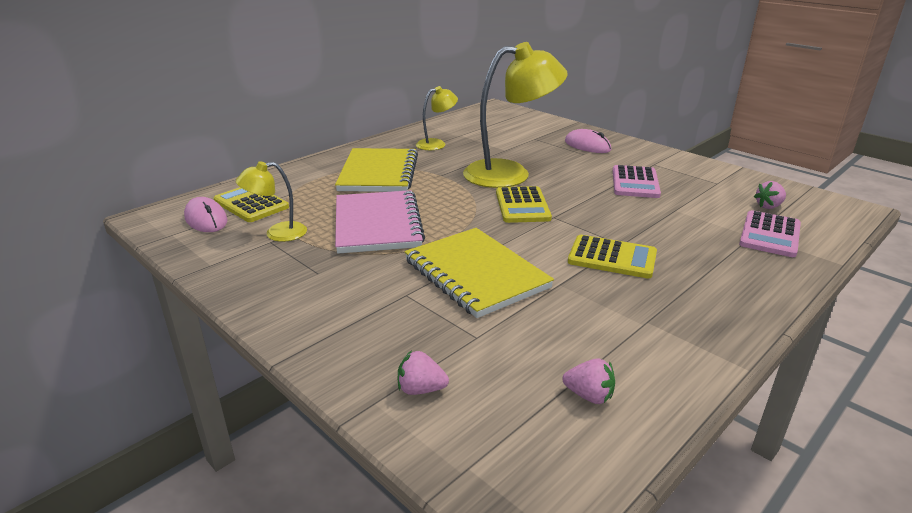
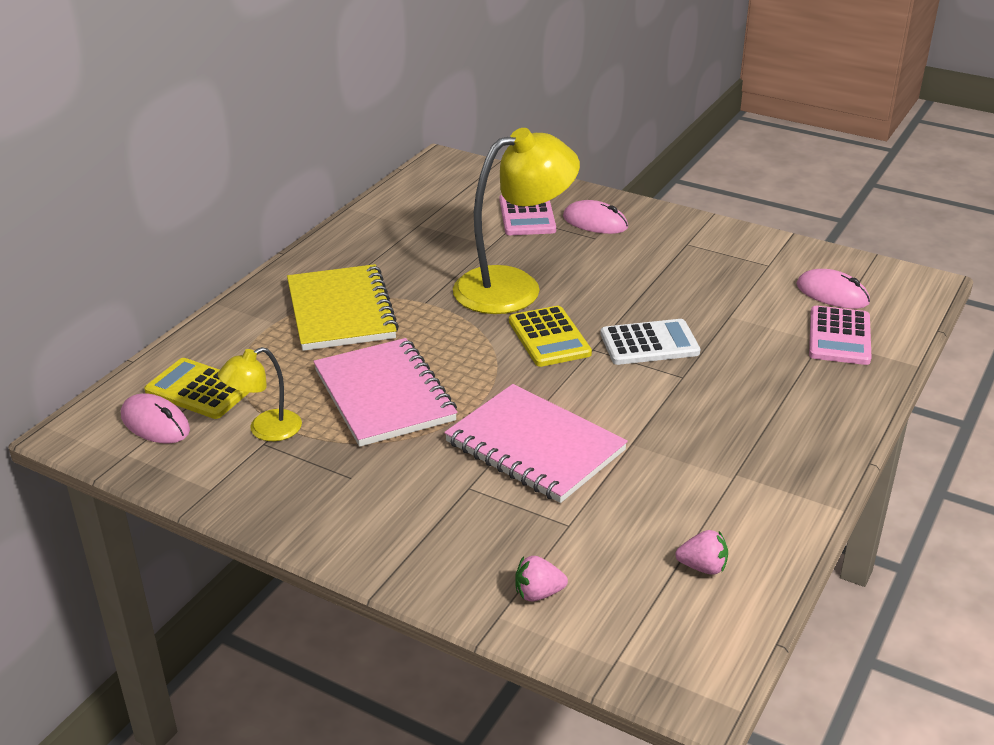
camera: 15 degrees left, 5 degrees up
(436, 144) = (393, 247): yellow lamp -> none
(476, 274) = (535, 447): yellow notebook -> pink notebook
(601, 219) = (649, 343): none -> white calculator
(612, 258) = (677, 398): yellow calculator -> none
(635, 183) = (672, 279): pink calculator -> pink calculator (527, 215)
(768, 206) = (832, 294): pink strawberry -> pink mouse

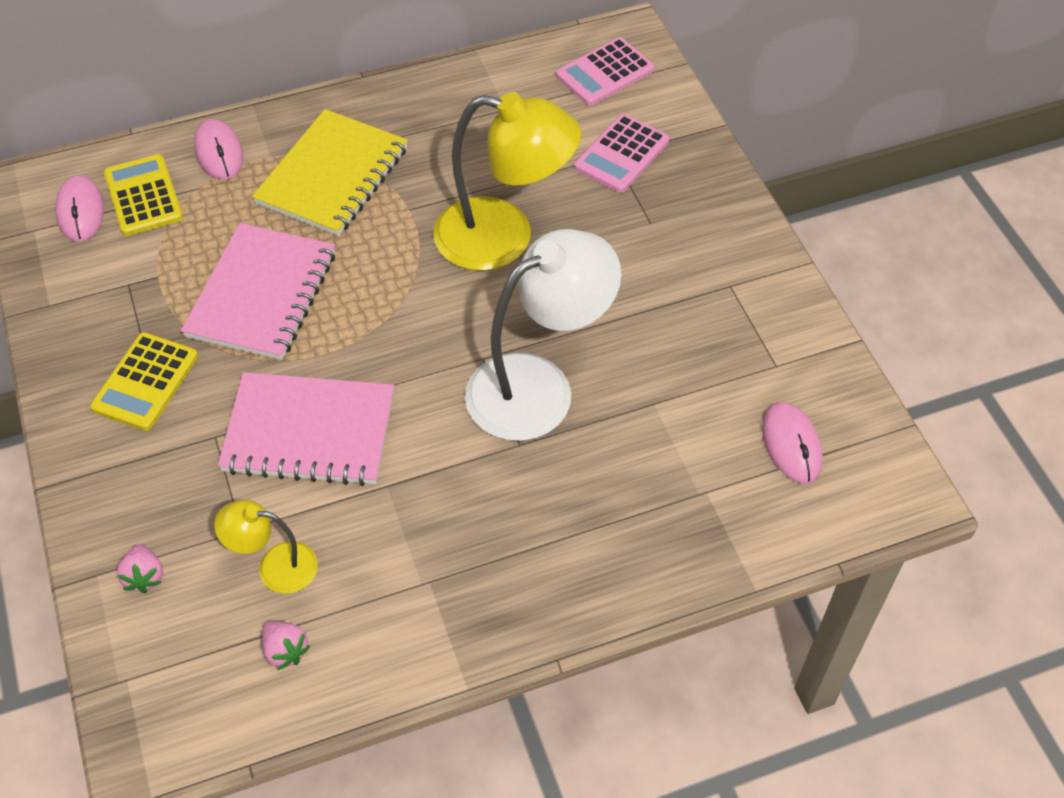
camera: 40 degrees right, 20 degrees up
(265, 430) = (143, 271): yellow lamp -> yellow lamp (275, 566)
(535, 447) = (309, 432): pink notebook -> pink notebook turned 75 degrees counterclockwise
(538, 593) = (144, 576): pink strawberry -> pink strawberry turned 135 degrees counterclockwise
(549, 337) = (462, 319): yellow calculator -> yellow calculator (145, 382)
(595, 222) = (675, 202): pink mouse -> pink mouse (219, 152)
(649, 343) = (538, 386): white calculator -> white lamp
(839, 337) = (725, 501): pink calculator -> pink calculator (605, 73)

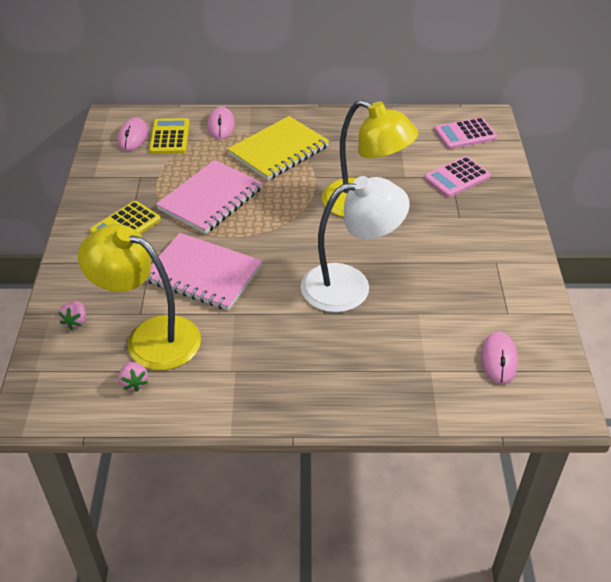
camera: 20 degrees right, 10 degrees down
(275, 566) = (150, 337): yellow lamp -> yellow lamp, size x1.98

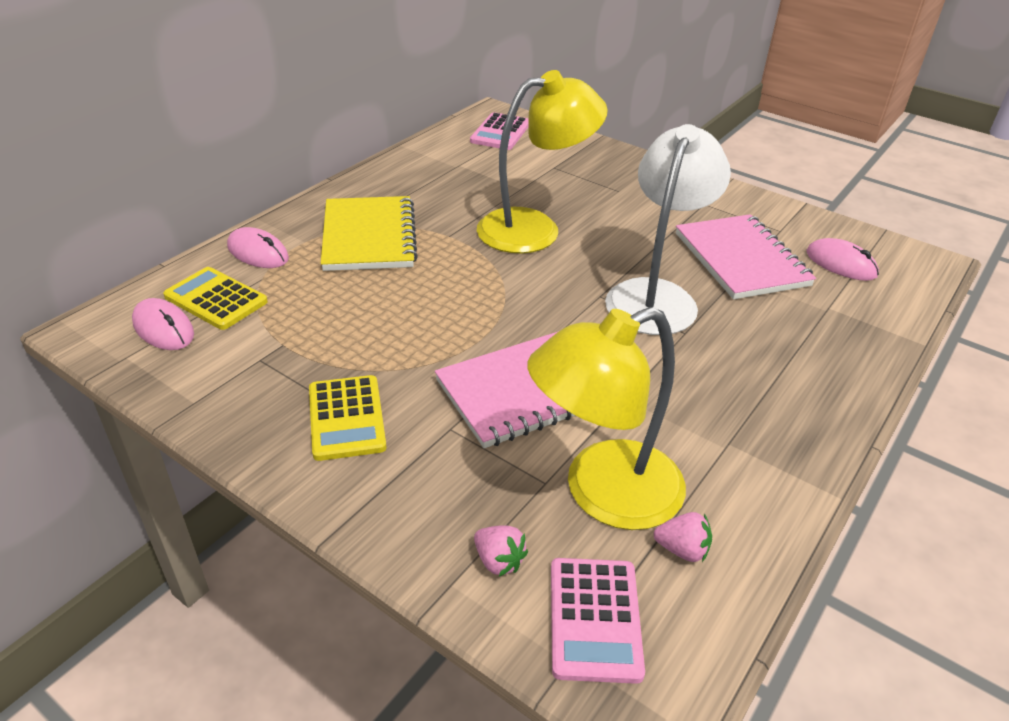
camera: 55 degrees left, 5 degrees down
(210, 199) = (388, 322): pink notebook -> pink notebook (741, 259)
(457, 177) = (559, 165): pink calculator -> pink calculator (594, 619)

